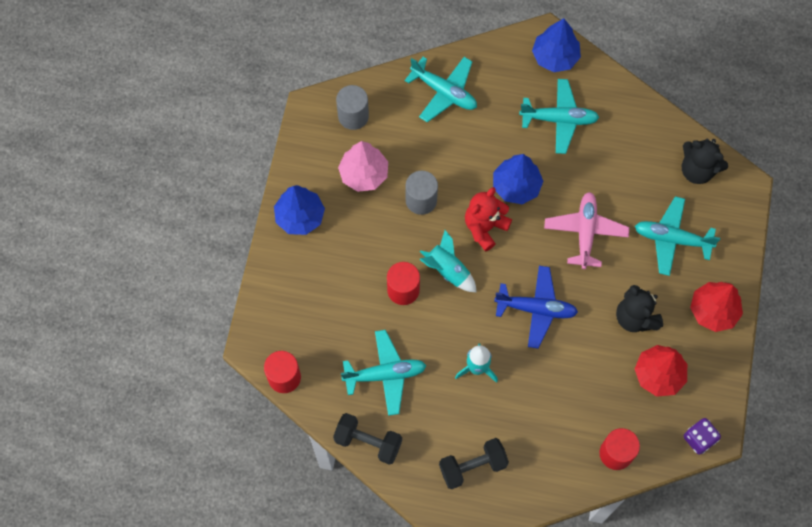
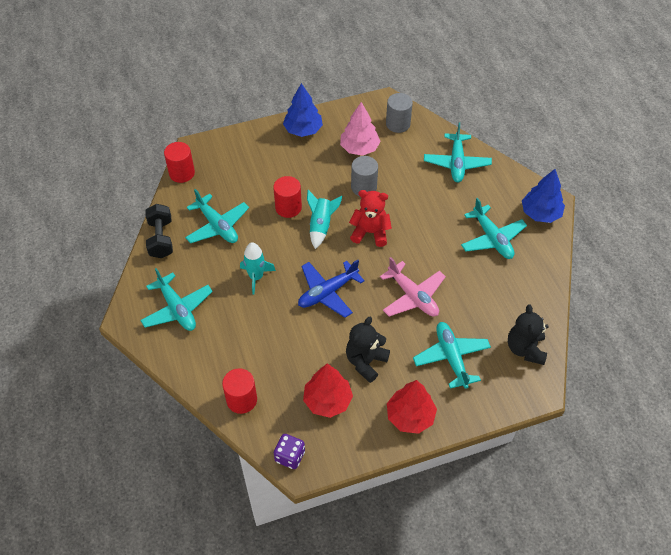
camera: 60 degrees right, 15 degrees down
(472, 466) = (177, 309): black dumbbell -> turquoise plane
(516, 186) = (417, 236): blue tree -> none
(536, 309) = (327, 292): blue plane -> blue plane turned 75 degrees clockwise
(585, 232) = (413, 296): pink plane -> pink plane turned 75 degrees clockwise

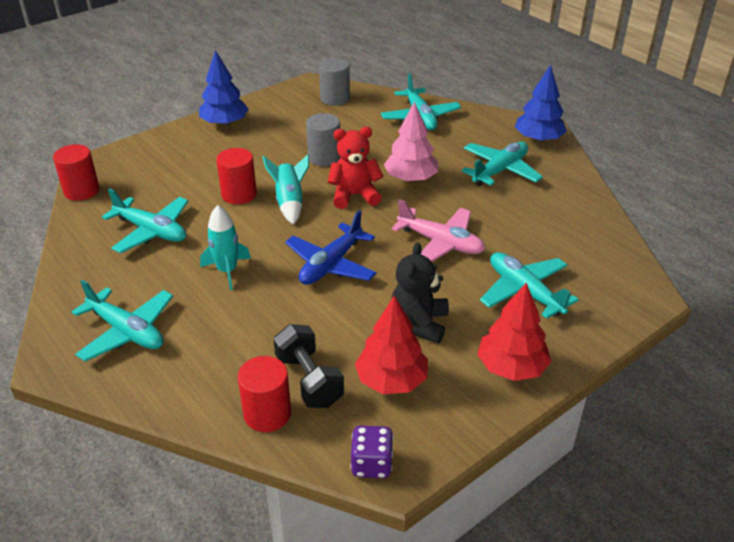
camera: 20 degrees left, 15 degrees down
(161, 239) = (75, 261): black dumbbell -> black dumbbell (309, 380)
(359, 148) = (301, 126): pink tree -> pink tree (411, 179)
(492, 238) = (500, 171): turquoise plane -> turquoise plane turned 90 degrees counterclockwise
(525, 349) = (605, 261): black teddy bear -> none

